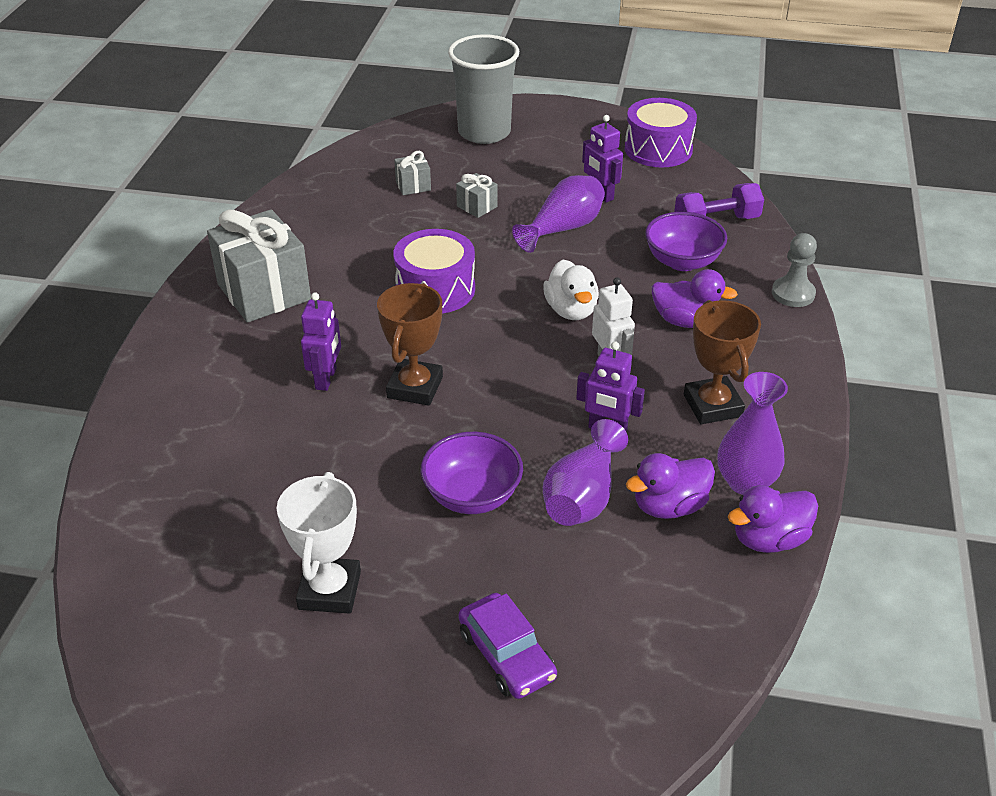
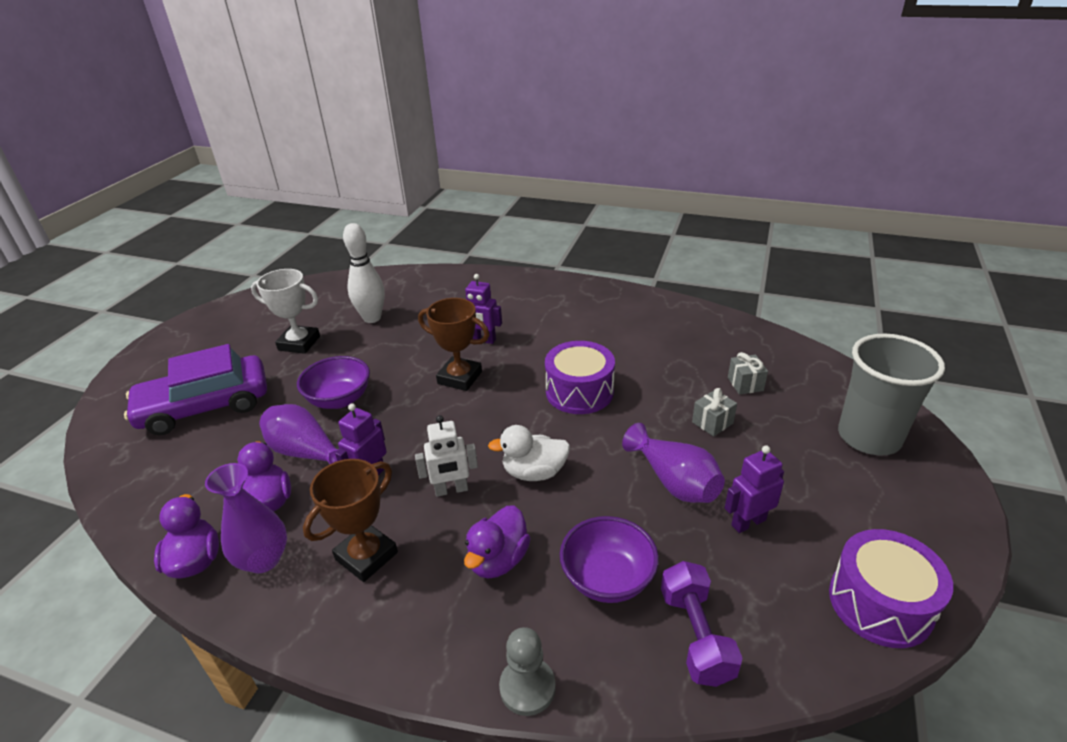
camera: 100 degrees right, 5 degrees down
(256, 514) = (372, 318): none -> white bowling pin
(264, 292) = (587, 313): grey gift -> none
(506, 655) = (205, 406): purple car -> purple car, size x1.76
(712, 405) = (366, 556): brown trophy -> brown trophy turned 45 degrees counterclockwise

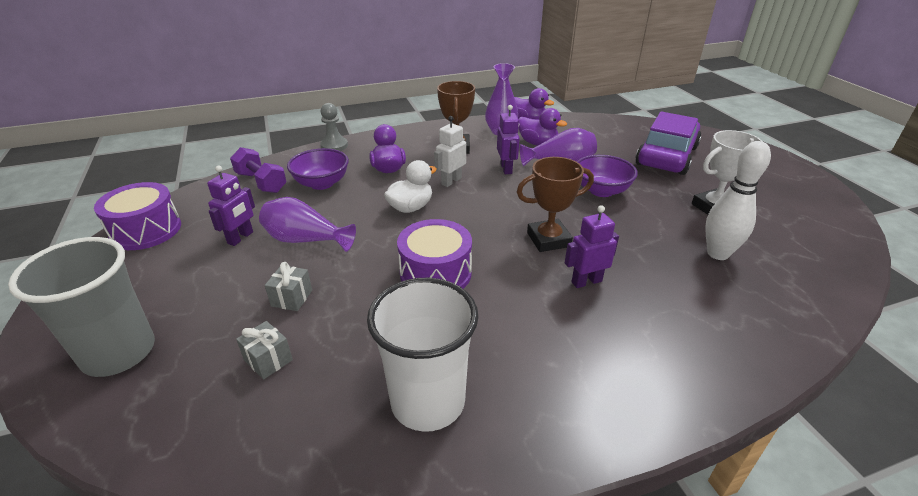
camera: 140 degrees right, 0 degrees up
(653, 326) = (428, 401): none -> white cup

